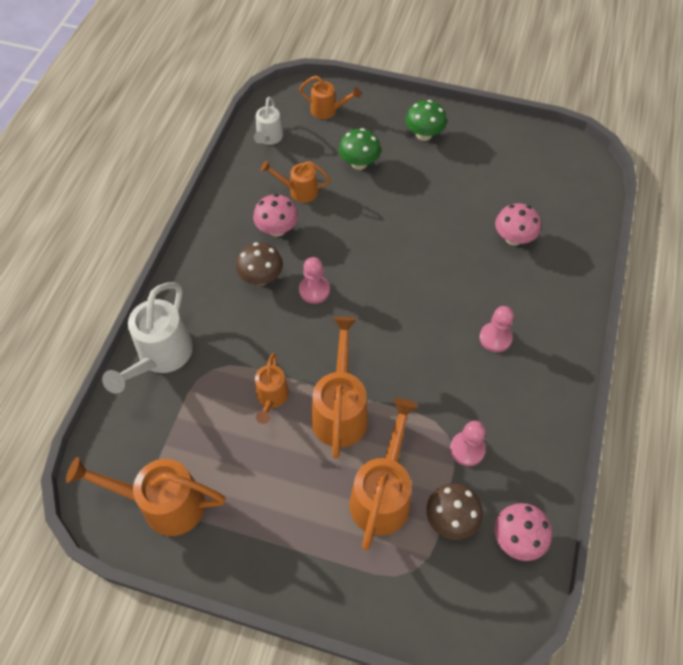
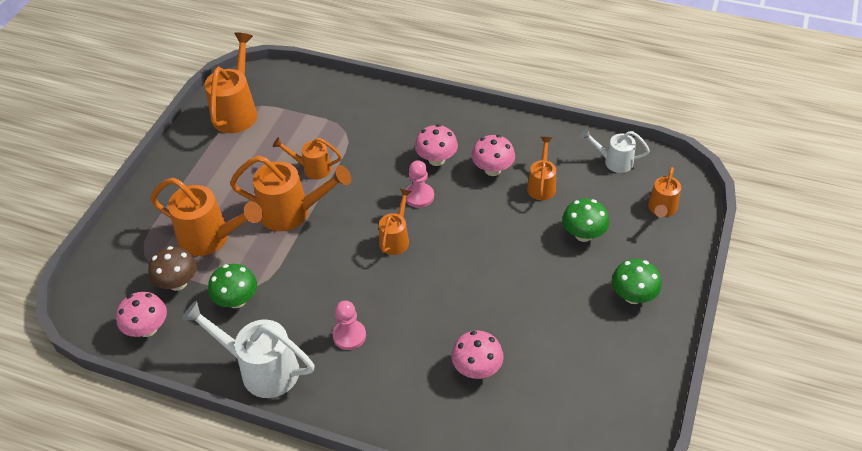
camera: 95 degrees right, 10 degrees down
(161, 356) = (362, 101): white watering can -> white watering can (262, 369)
(261, 277) = (436, 159): brown mushroom -> pink mushroom
(373, 307) = (396, 239): none -> orange watering can
(467, 449) = (237, 300): pink pawn -> green mushroom

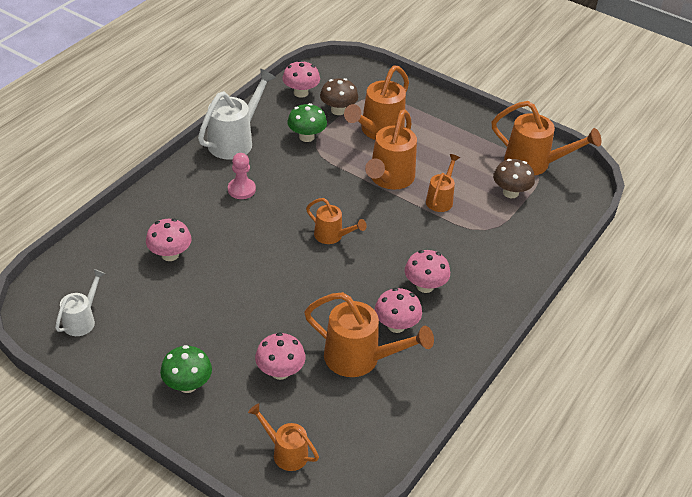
camera: 100 degrees right, 5 degrees down
(286, 122) = (510, 192): none -> brown mushroom
(419, 196) = (379, 262): pink pawn -> none
(541, 185) = (359, 358): orange watering can -> orange watering can, size x1.72
(583, 234) = (280, 371): green mushroom -> pink mushroom
(614, 161) = (373, 434): white watering can -> white watering can (82, 320)

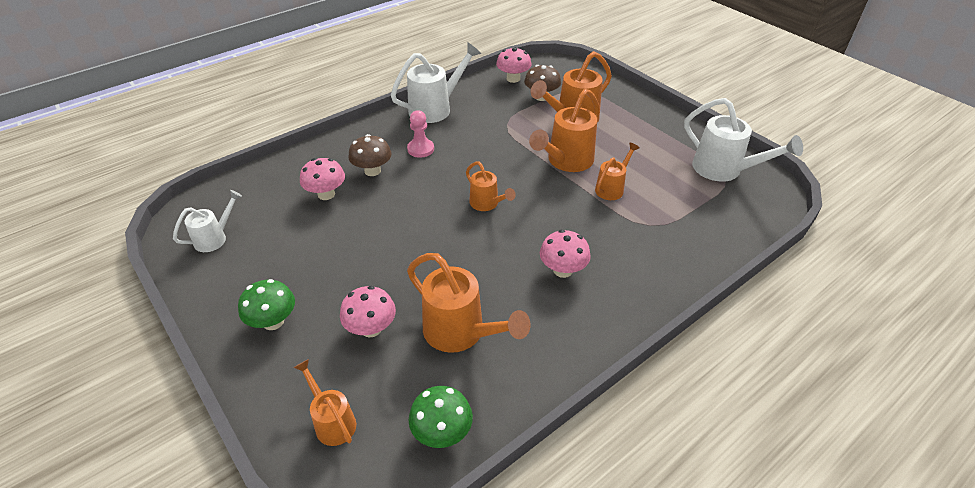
camera: 20 degrees right, 0 degrees up
(306, 137) = (502, 114): green mushroom -> green mushroom (442, 432)
(396, 325) = (515, 305): pink mushroom -> none
(510, 192) = (689, 193): brown mushroom -> brown mushroom (372, 171)
(533, 163) = (723, 170): orange watering can -> white watering can

